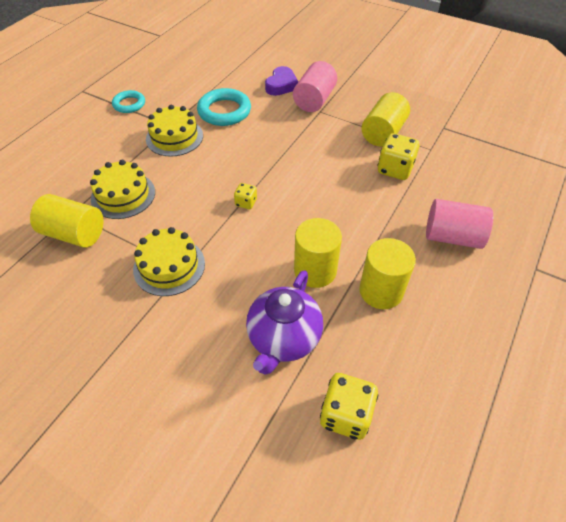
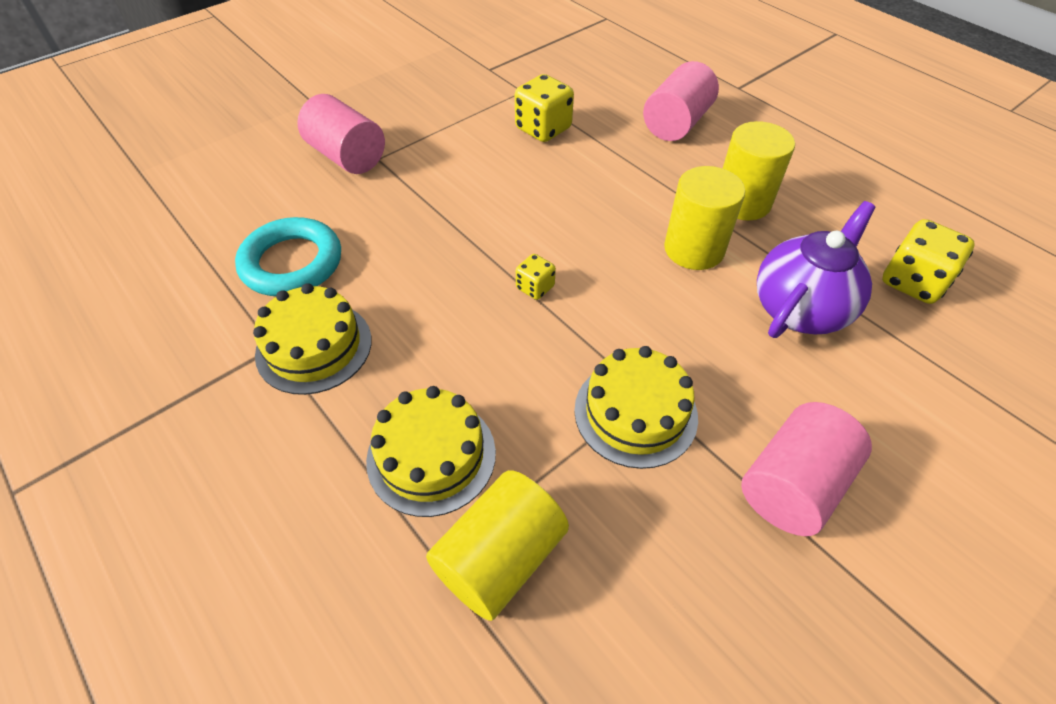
camera: 70 degrees left, 0 degrees up
(129, 104) = (149, 404): turquoise ring -> none
(137, 348) = (792, 485): none -> pink cylinder
(281, 85) = (279, 180): purple heart -> none
(283, 339) = (800, 308): purple teapot -> purple teapot turned 90 degrees counterclockwise
(383, 133) = (467, 117): yellow cylinder -> none

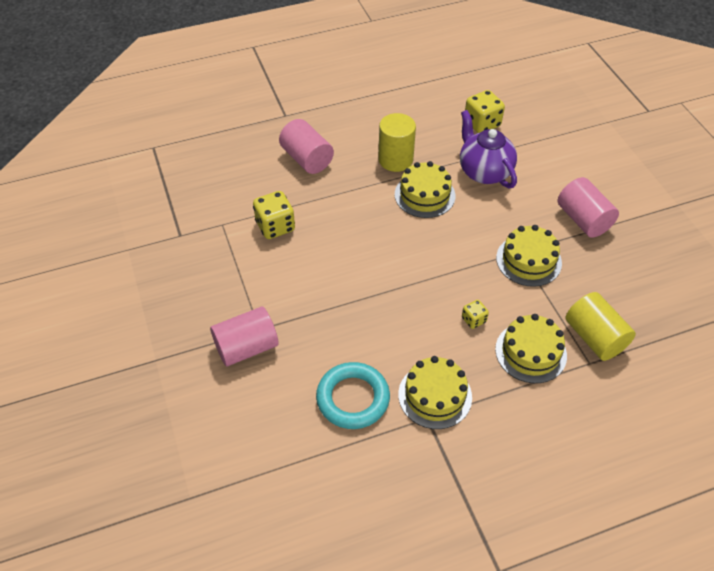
camera: 70 degrees left, 0 degrees up
(535, 287) = (427, 275): yellow dice -> yellow dice (473, 320)
(694, 249) = (424, 195): yellow cylinder -> yellow cake

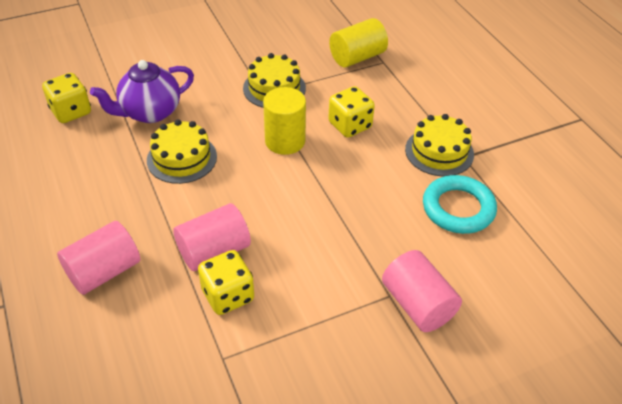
camera: 95 degrees left, 5 degrees down
(395, 159) = (119, 183): yellow cylinder -> yellow cylinder (285, 141)
(473, 320) = (350, 125): yellow dice -> yellow dice, size x1.82
(530, 352) = (379, 92): yellow cake -> none
(583, 220) = (222, 53): pink cylinder -> pink cylinder (214, 251)

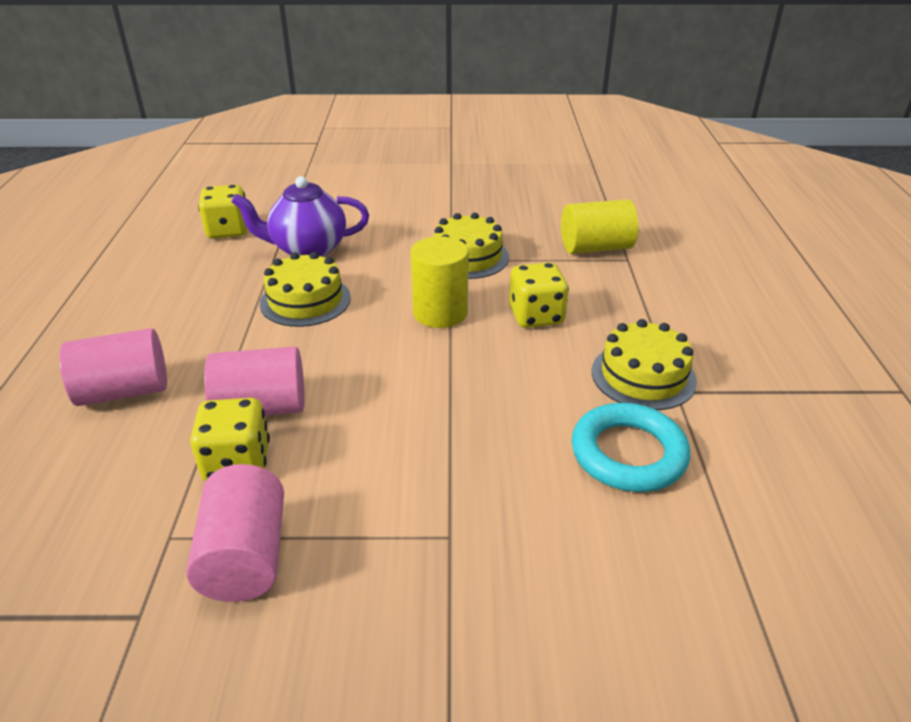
camera: 25 degrees right, 10 degrees down
(417, 304) = (483, 563): pink cylinder -> pink cylinder (245, 557)

